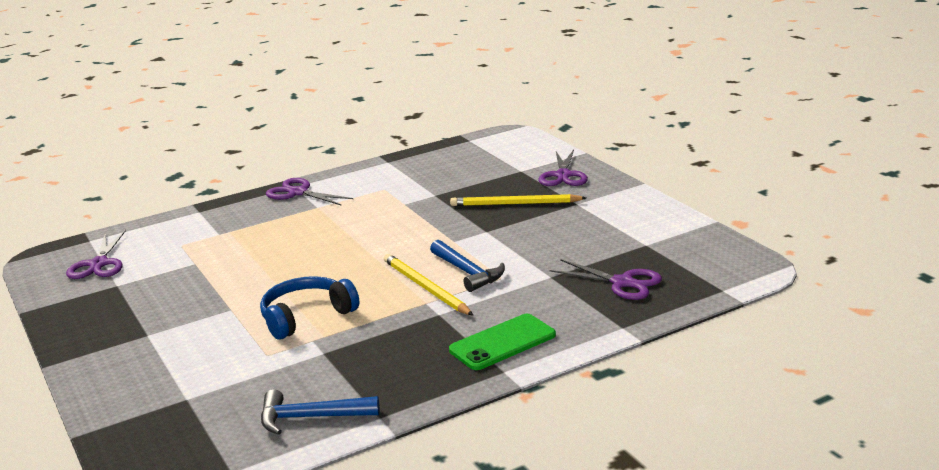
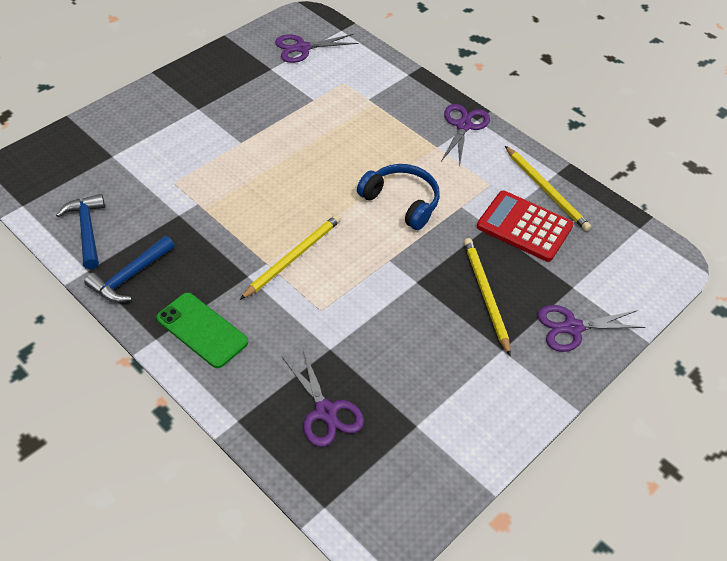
camera: 70 degrees right, 25 degrees up
(306, 316) = (234, 190): blue headphones -> blue headphones (401, 202)
(406, 168) = (546, 190): none -> yellow pencil
(444, 181) = (524, 227): none -> red calculator
(468, 272) = (327, 282): blue hammer -> blue hammer (130, 276)
(622, 283) = (325, 411): purple scissors -> purple scissors turned 45 degrees counterclockwise

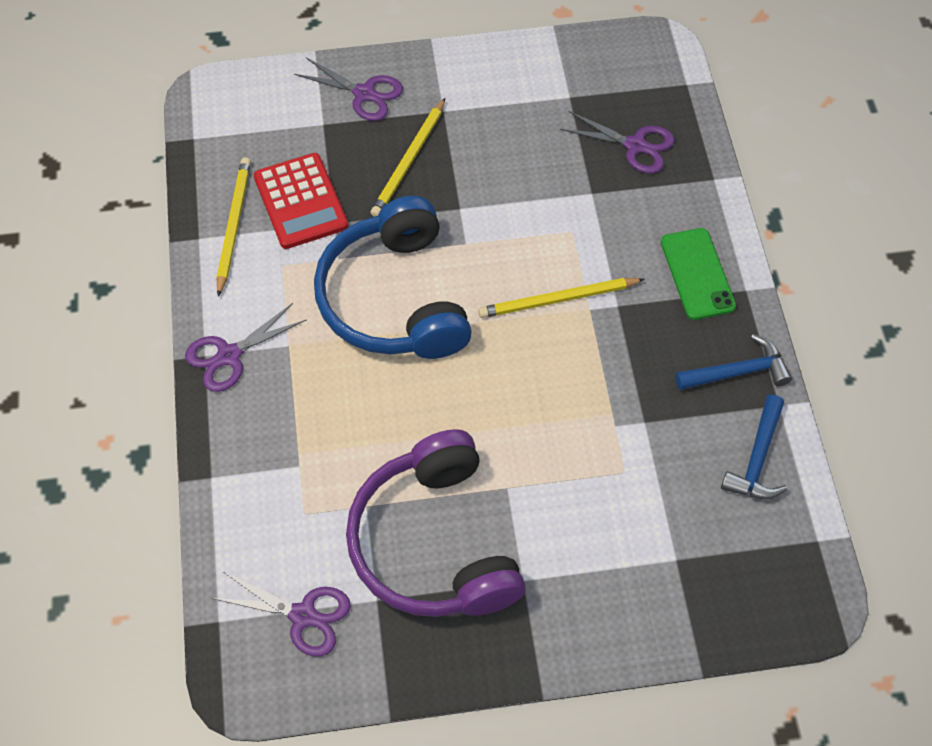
camera: 140 degrees left, 10 degrees up
(261, 101) = (434, 543): none -> purple headphones
(325, 411) = (635, 146): purple scissors -> purple scissors turned 105 degrees clockwise
(401, 202) = (394, 299): blue headphones -> blue headphones, size x1.69

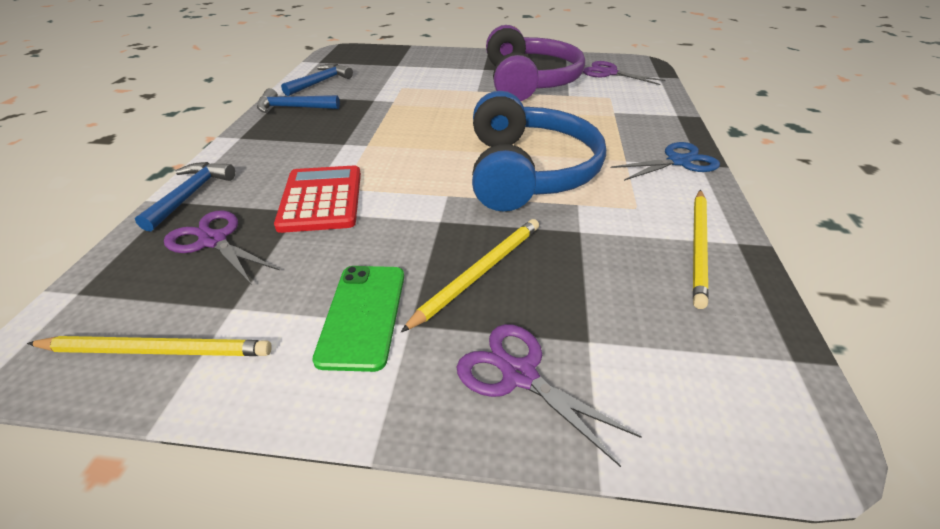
camera: 165 degrees left, 20 degrees down
(229, 355) = (678, 161): purple scissors -> blue scissors
(300, 201) = (619, 255): red calculator -> red calculator (321, 199)
(557, 300) = (388, 152): yellow pencil -> yellow pencil (157, 350)
(697, 274) = (265, 149): green phone -> green phone (363, 315)
(705, 190) = (191, 195): none -> blue hammer

